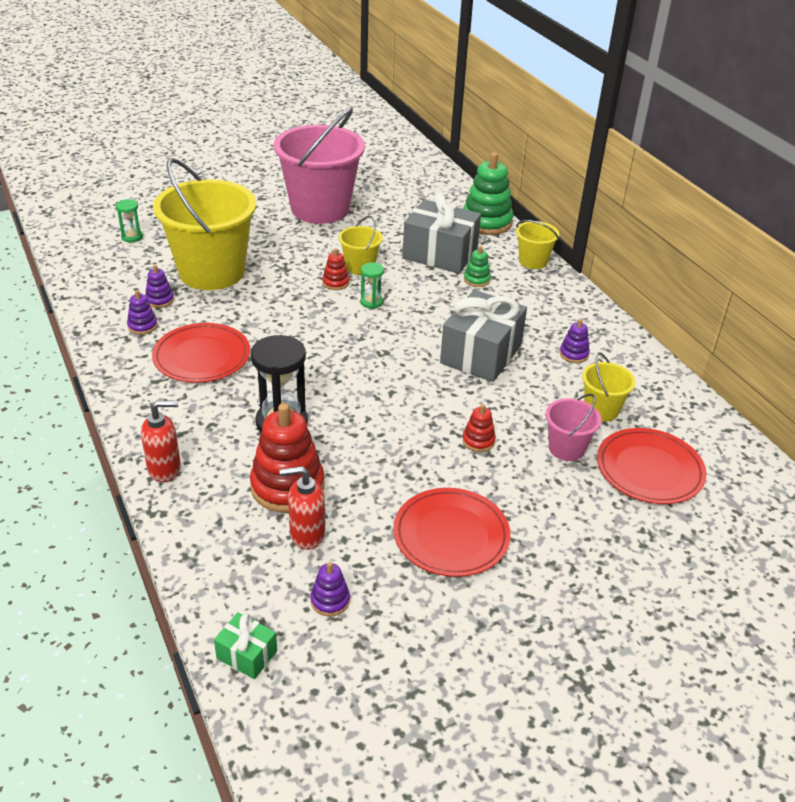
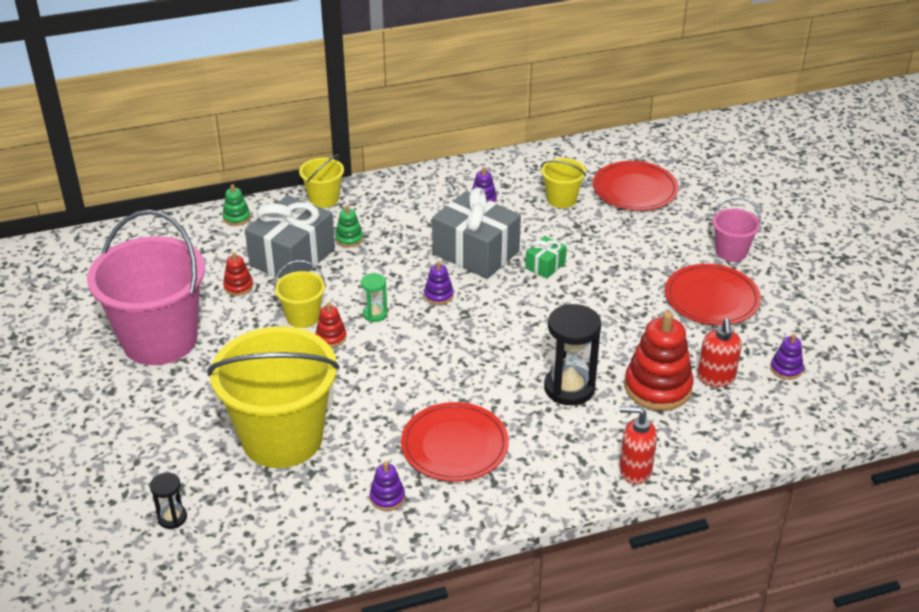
camera: 80 degrees left, 0 degrees up
(132, 237) = (172, 518): green hourglass -> black hourglass
(160, 300) = (334, 484): purple stacking toy -> purple stacking toy (438, 295)
(165, 469) = (634, 470): red soap dispenser -> red soap dispenser turned 75 degrees counterclockwise
(247, 654) = (845, 417): green gift -> green gift (545, 265)
(478, 441) = (599, 270): red stacking toy -> red stacking toy (238, 286)
(486, 222) = (236, 217): green stacking toy -> green stacking toy, size x0.48
(566, 448) = (609, 225): pink bucket -> pink bucket (731, 252)

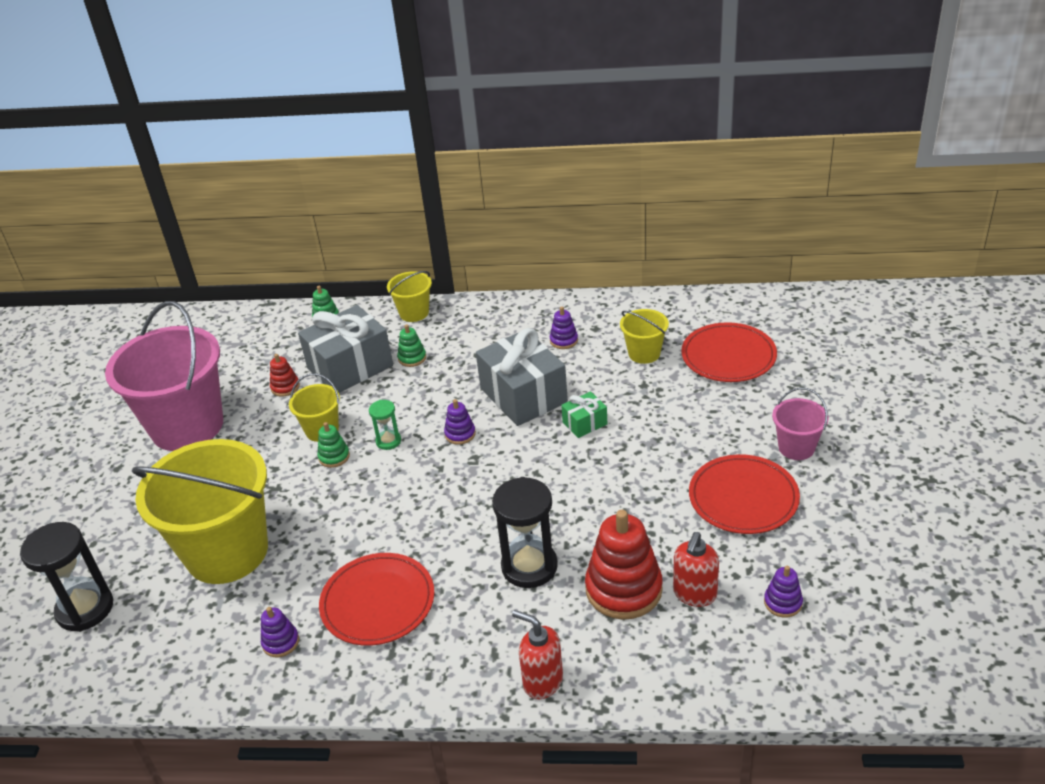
camera: 25 degrees right, 0 degrees up
(172, 518) = (85, 609): black hourglass -> black hourglass, size x1.93
(331, 337) = (334, 457): red stacking toy -> green stacking toy

